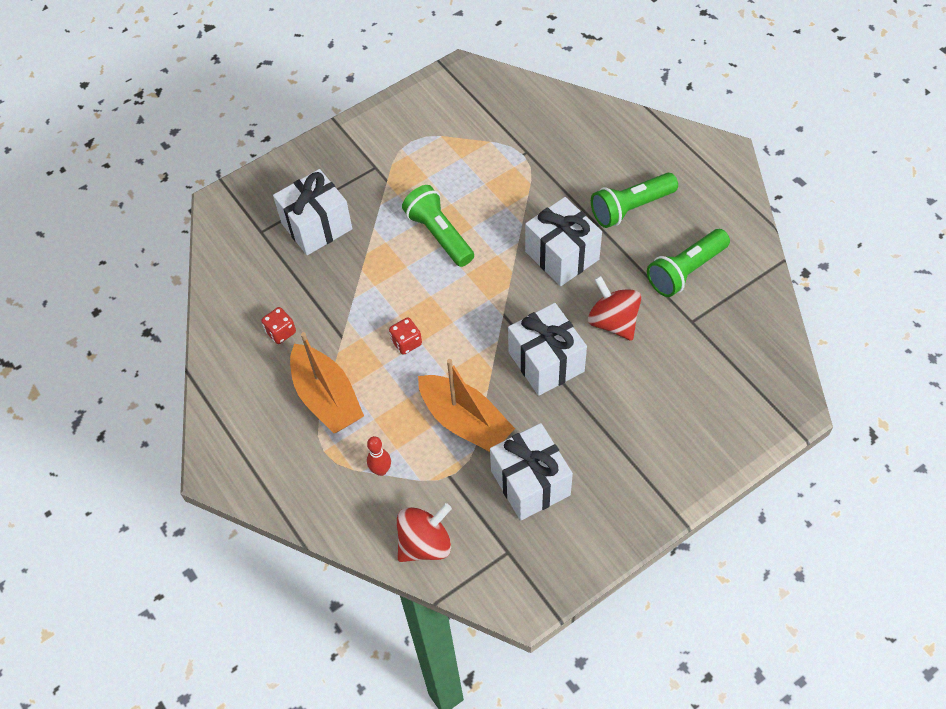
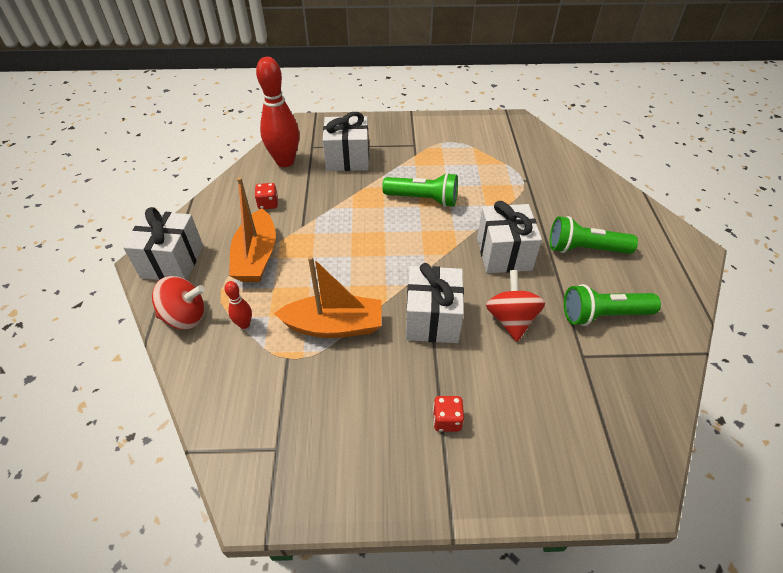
camera: 30 degrees right, 10 degrees down
(249, 268) = (285, 161): none -> red bowling pin
(406, 342) = (341, 251): red dice -> red dice (447, 420)
(425, 543) = (223, 398): red spinning top -> red spinning top (185, 317)
(439, 235) = (423, 199): green flashlight -> green flashlight turned 105 degrees clockwise
(465, 421) = (334, 326): orange boat -> orange boat turned 75 degrees counterclockwise
(530, 483) = (343, 403): white gift -> white gift (172, 261)

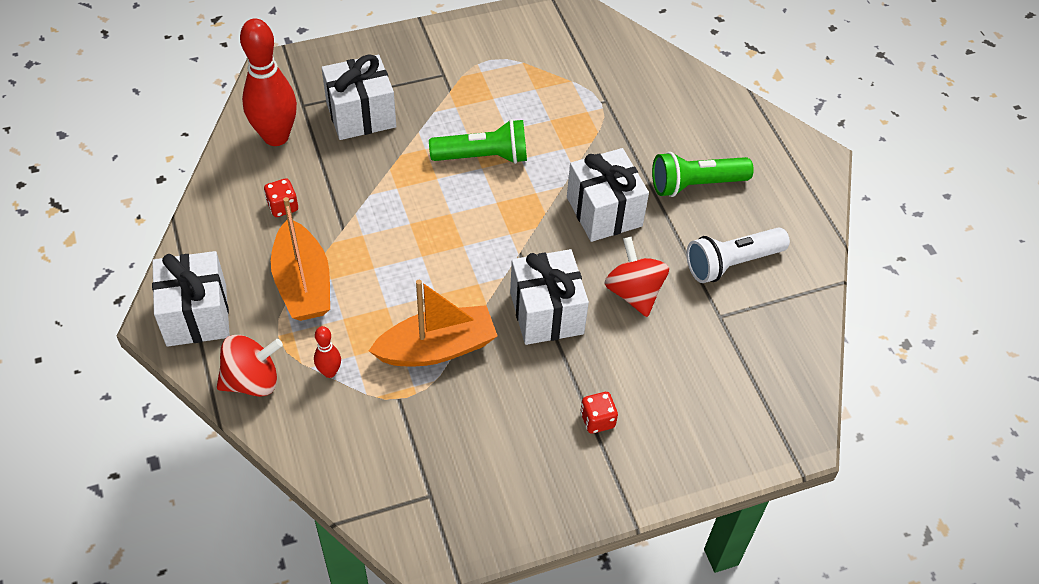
camera: 20 degrees left, 5 degrees up
(603, 315) = (732, 263): green flashlight -> white flashlight

